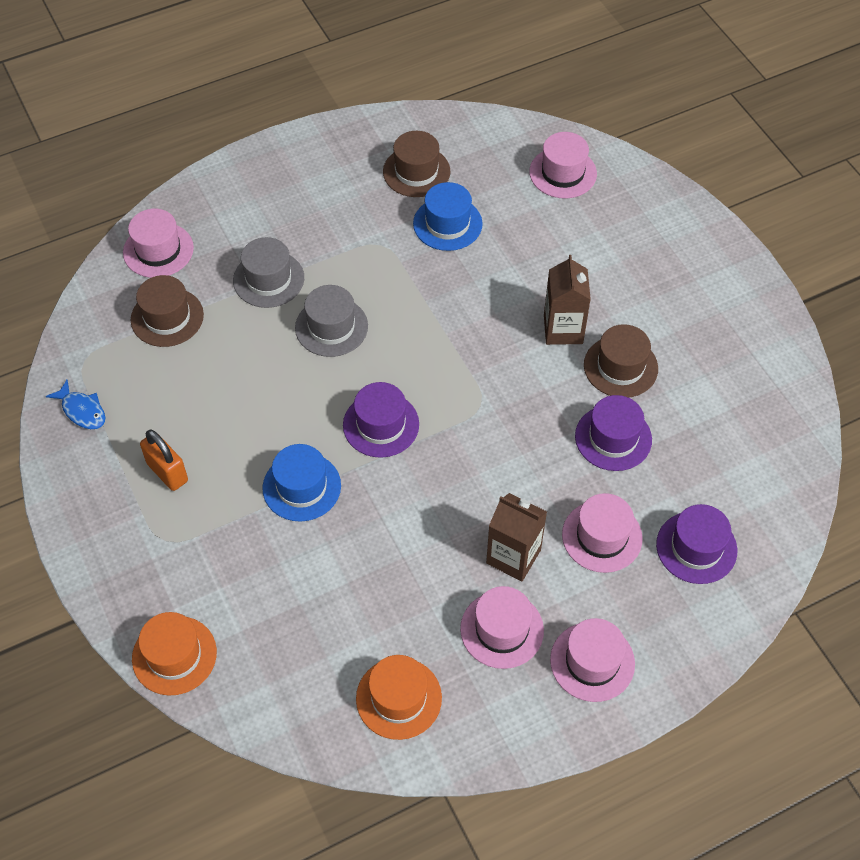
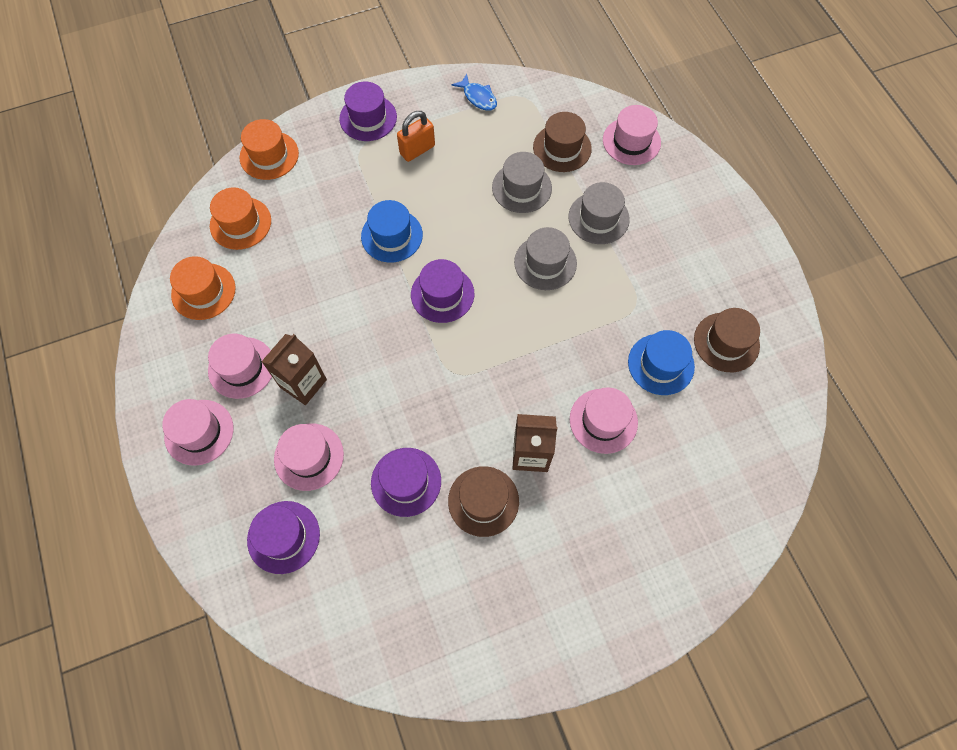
camera: 95 degrees right, 10 degrees up
(82, 410) = (478, 97): blue fish -> blue fish turned 90 degrees counterclockwise
(111, 537) = (368, 118): none -> purple hat
(227, 355) = (521, 188): none -> grey hat
(289, 672) = (240, 223): none -> orange hat
(563, 173) = (730, 480): pink hat -> pink hat (603, 421)

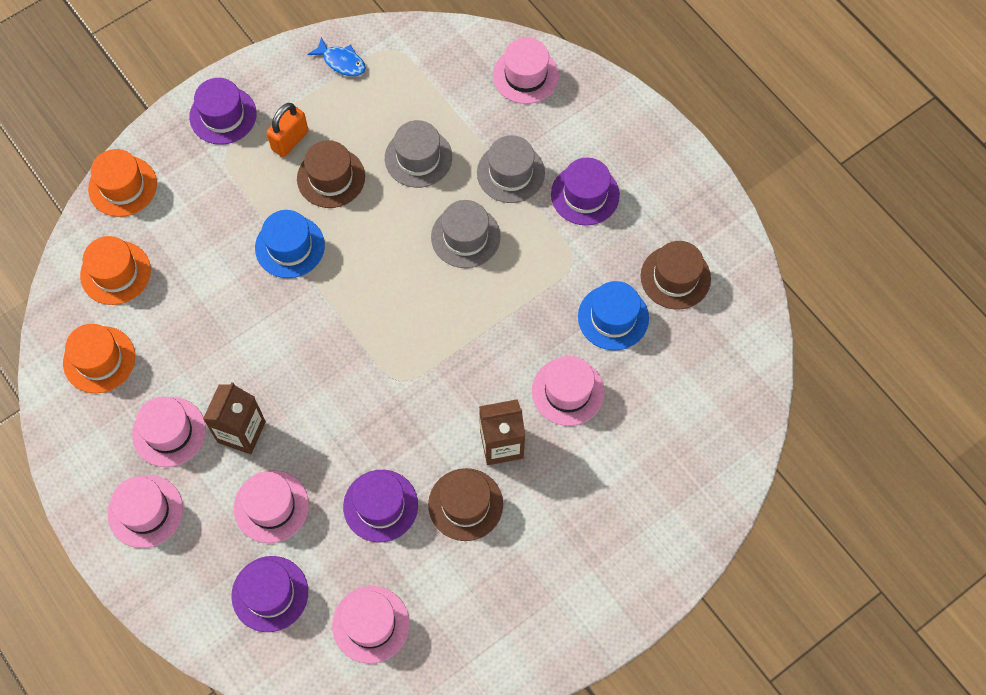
camera: 15 degrees left, 0 degrees up
(366, 591) = (370, 624): none -> pink hat
(442, 294) = (364, 298): purple hat -> purple hat (585, 195)
(562, 148) = (451, 101): brown hat -> brown hat (331, 178)

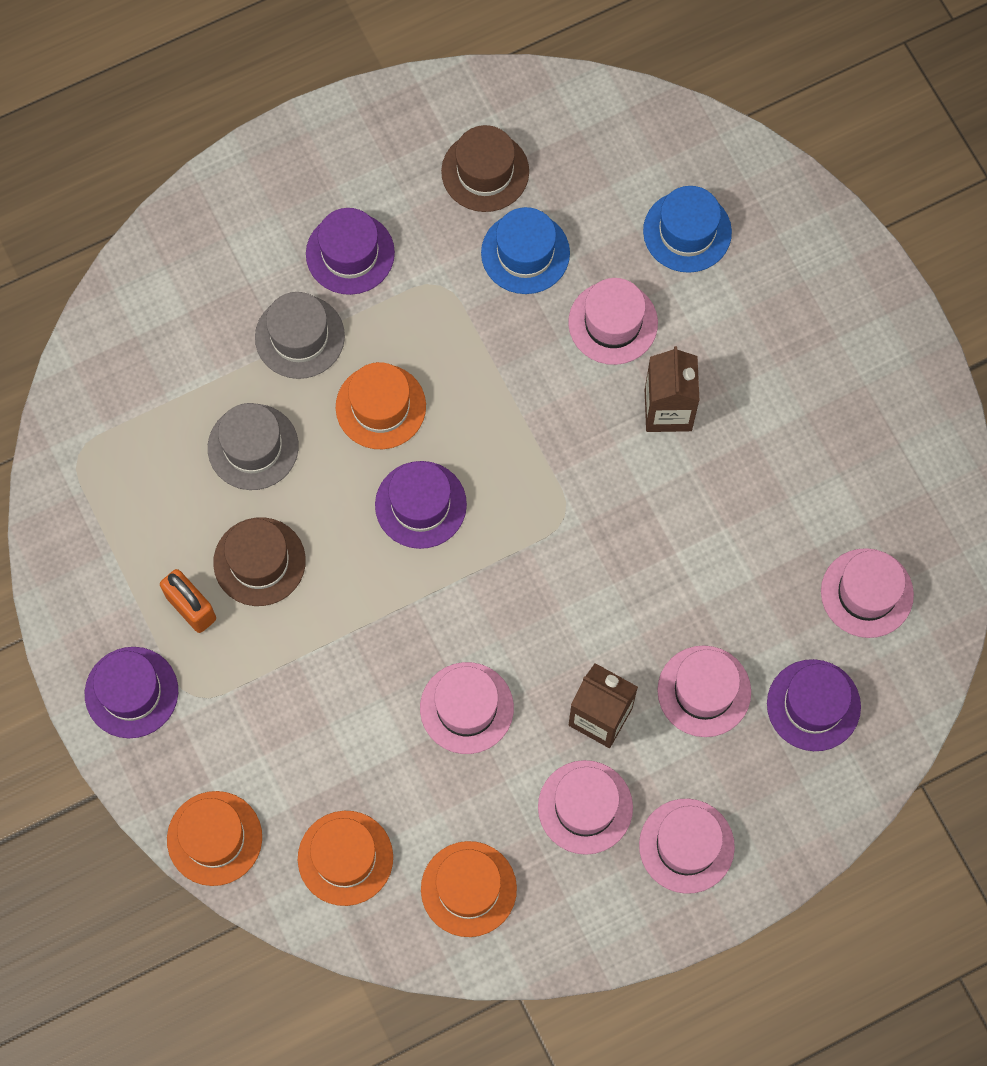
camera: 80 degrees left, 5 degrees up
(290, 246) = (351, 627): blue hat -> blue hat (687, 231)
(341, 62) = (82, 524): blue fish -> none
(380, 506) = (723, 561): purple hat -> purple hat (420, 505)
(465, 237) = (380, 406): grey hat -> orange hat
(465, 504) = (737, 463): brown hat -> none
(525, 75) = (157, 293): pink hat -> pink hat (466, 708)

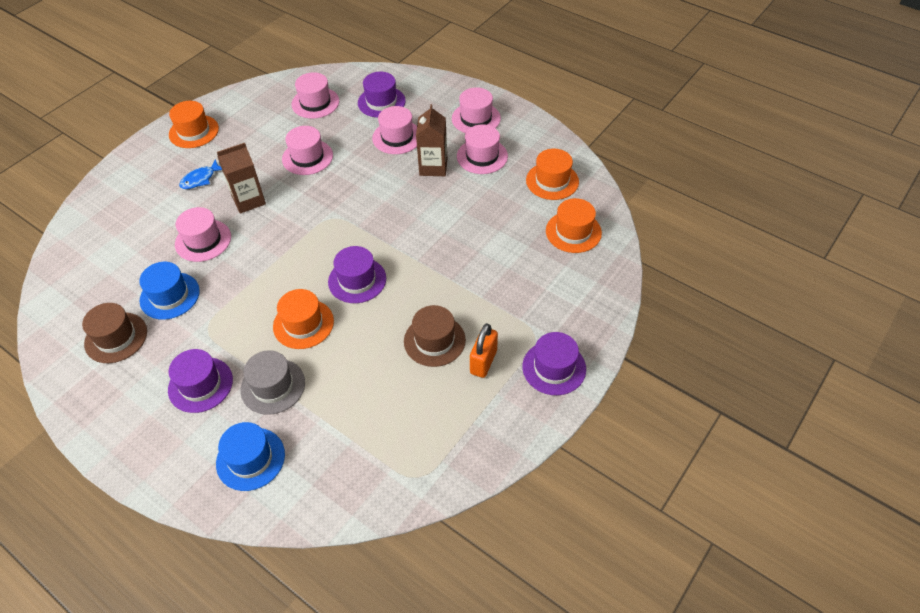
camera: 115 degrees left, 20 degrees down
(214, 838) = (605, 290): orange hat -> orange hat (194, 131)
(253, 447) = (361, 377): grey hat -> none
(466, 708) = (462, 216): pink hat -> pink hat (307, 157)
(687, 231) = (131, 230): blue hat -> blue hat (250, 459)
(755, 354) = (200, 179): none -> blue fish

